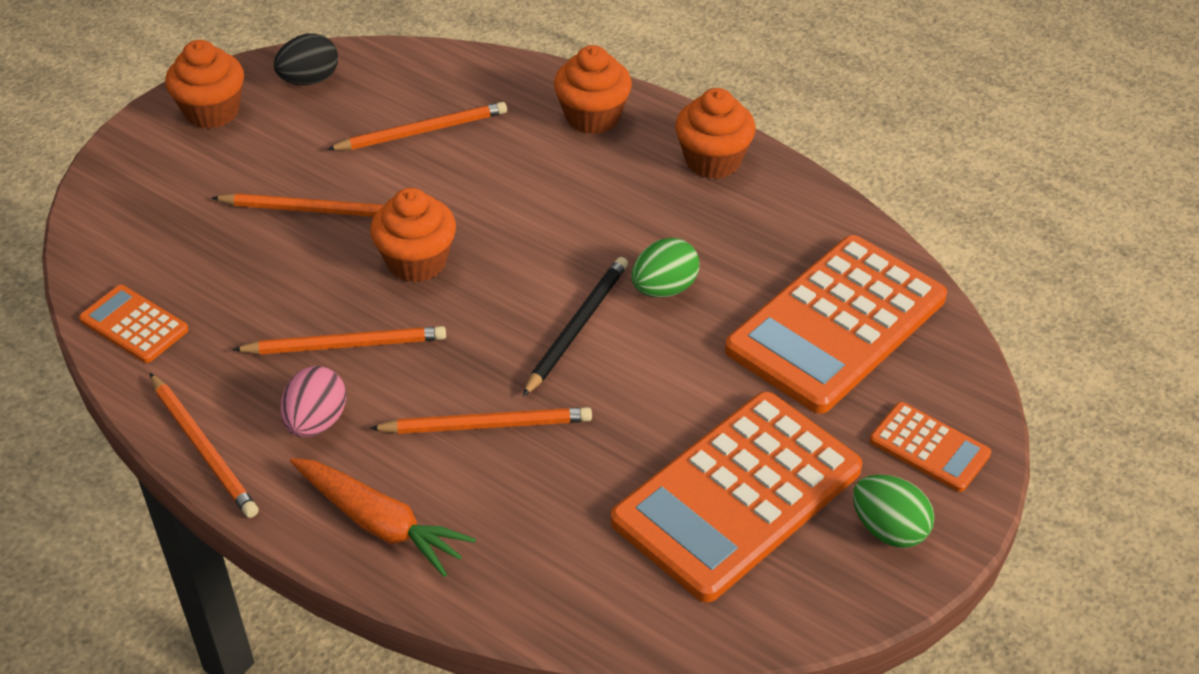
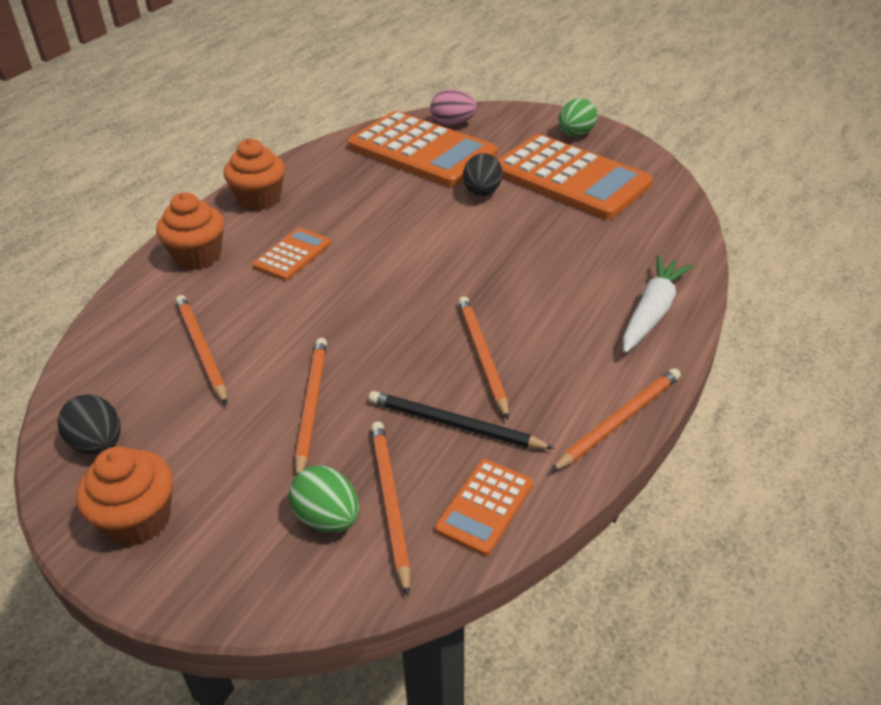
camera: 95 degrees left, 5 degrees down
(316, 422) = (569, 359): pink egg -> pink egg (453, 123)
(380, 523) = (651, 312): orange carrot -> white carrot
(417, 261) = (378, 330): orange cupcake -> none
(486, 425) = (545, 275): orange pencil -> orange pencil (390, 503)
(576, 327) = (441, 245): black pencil -> black pencil (455, 425)
(664, 288) = (397, 212): green egg -> green egg (327, 518)
(705, 382) = (482, 192): none -> black egg
(929, 447) = (513, 124): orange calculator -> orange calculator (292, 255)

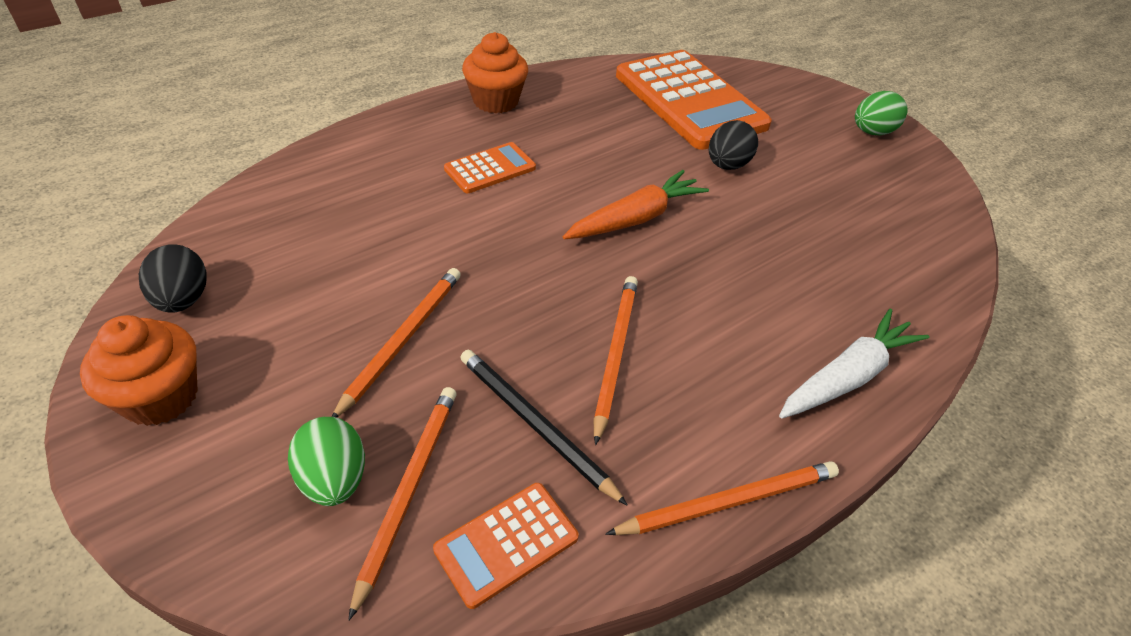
camera: 20 degrees right, 5 degrees up
(198, 256) = (401, 140): orange cupcake -> none
(201, 350) = (339, 238): orange pencil -> none
(436, 255) = (635, 218): none -> orange carrot
(453, 123) = (740, 81): pink egg -> none
(570, 178) = (837, 180): orange calculator -> none

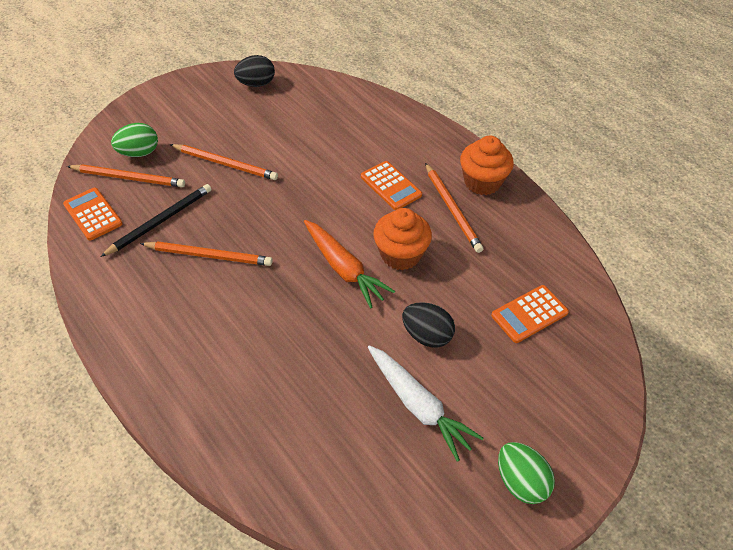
camera: 90 degrees right, 5 degrees up
(160, 397) = (194, 92): orange cupcake -> orange cupcake (401, 255)
(689, 100) = (529, 314): orange calculator -> orange calculator, size x0.47
(728, 502) = (97, 304): orange pencil -> orange pencil (452, 209)
(847, 376) = (180, 385): white carrot -> white carrot (418, 405)

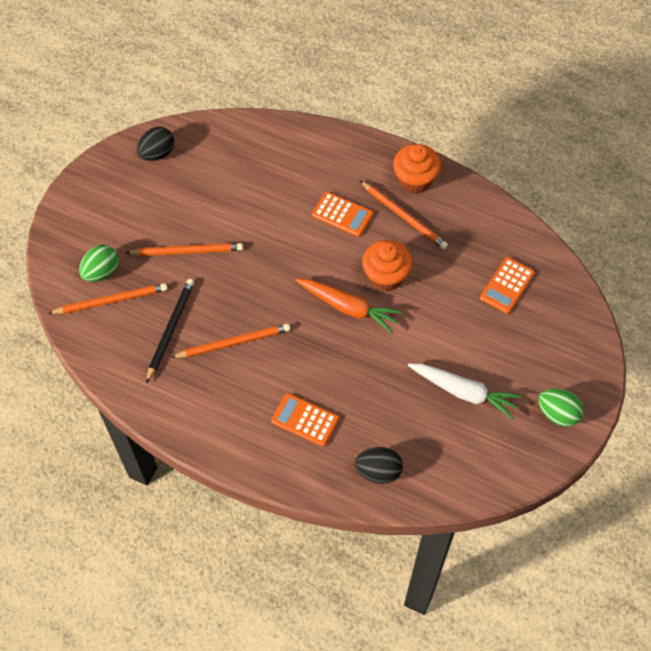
camera: 25 degrees left, 10 degrees up
(93, 214) = (106, 348): orange calculator -> orange calculator (305, 420)
(427, 335) = (442, 336): black egg -> black egg (378, 471)

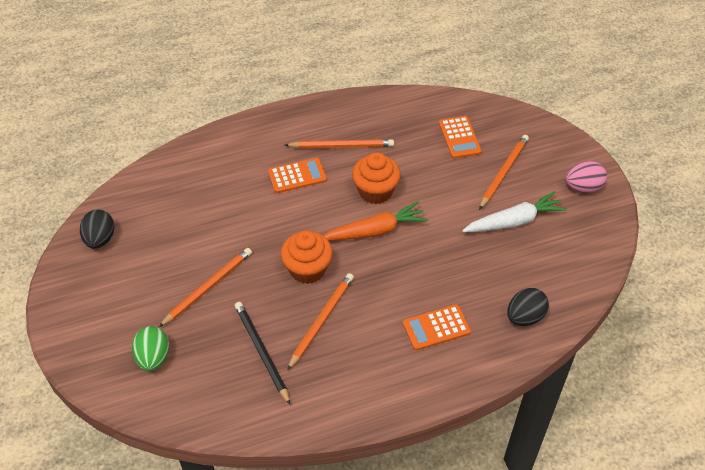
camera: 45 degrees left, 10 degrees down
(111, 301) = (186, 372): orange pencil -> orange pencil (503, 172)
(415, 180) = (321, 118): orange cupcake -> orange cupcake (307, 269)
(557, 414) = (583, 187): green egg -> pink egg

